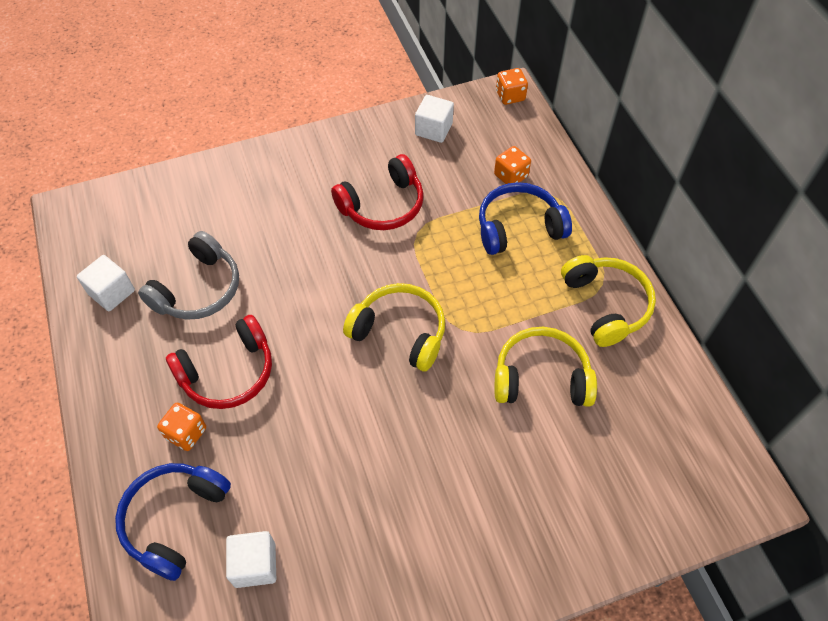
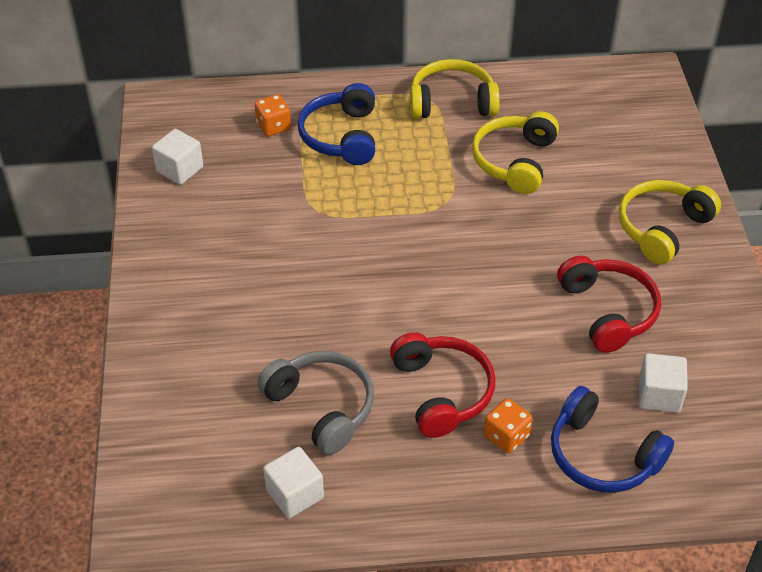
camera: 75 degrees left, 10 degrees down
(382, 205) = (268, 230): red headphones -> red headphones (608, 311)
(400, 332) = (436, 247): yellow headphones -> yellow headphones (662, 228)
(510, 96) = (162, 101): orange dice -> none

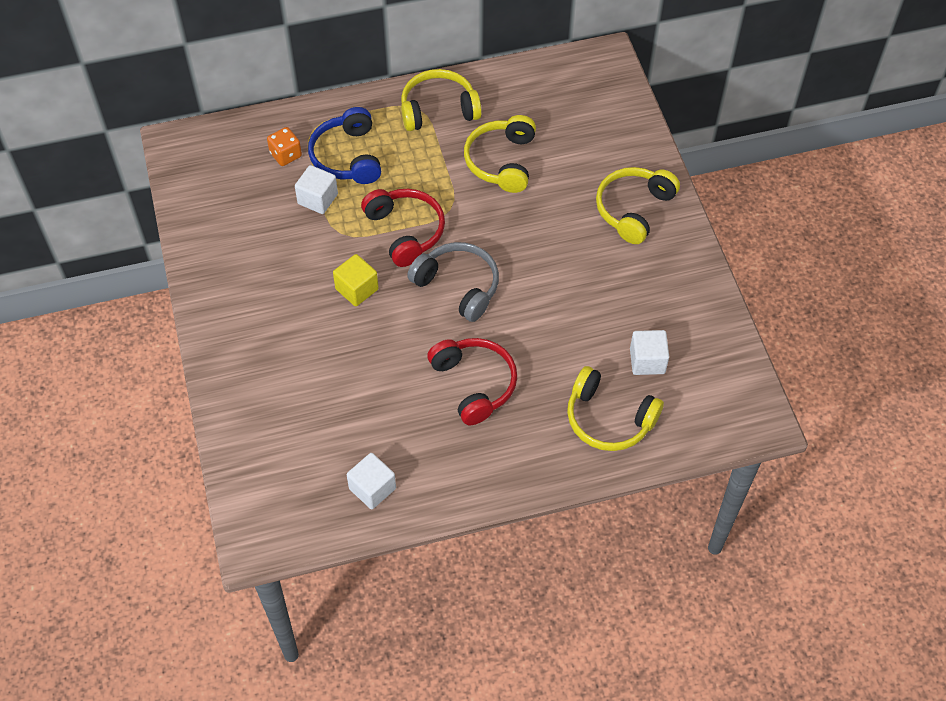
camera: 10 degrees left, 10 degrees up
(180, 169) = (212, 209): white cube -> white cube (317, 199)
(321, 407) = (379, 412): grey headphones -> grey headphones (458, 286)
(323, 270) = (357, 289): none -> yellow cube
(506, 436) = (531, 414): orange dice -> none
(602, 455) = (609, 419): blue headphones -> yellow headphones
(608, 311) = (598, 293): red headphones -> red headphones (405, 231)

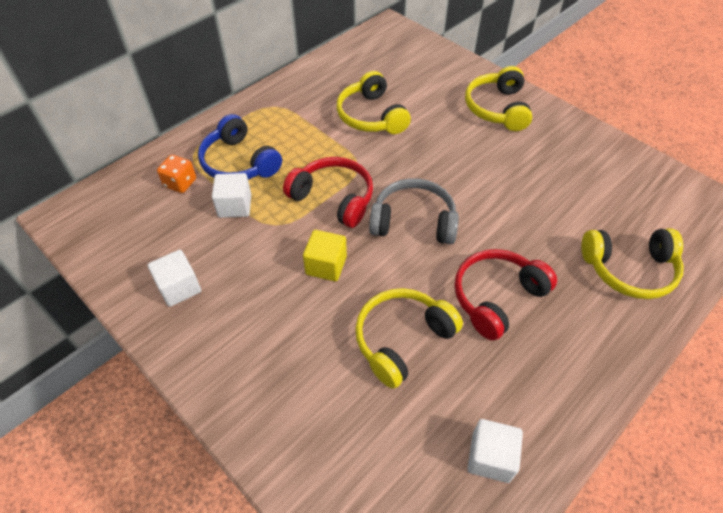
camera: 30 degrees left, 5 degrees down
(438, 109) = (292, 100): yellow headphones -> yellow headphones (402, 339)
(474, 384) = (497, 297): red headphones -> red headphones turned 75 degrees counterclockwise
(647, 361) = (611, 209): white cube -> white cube (179, 287)

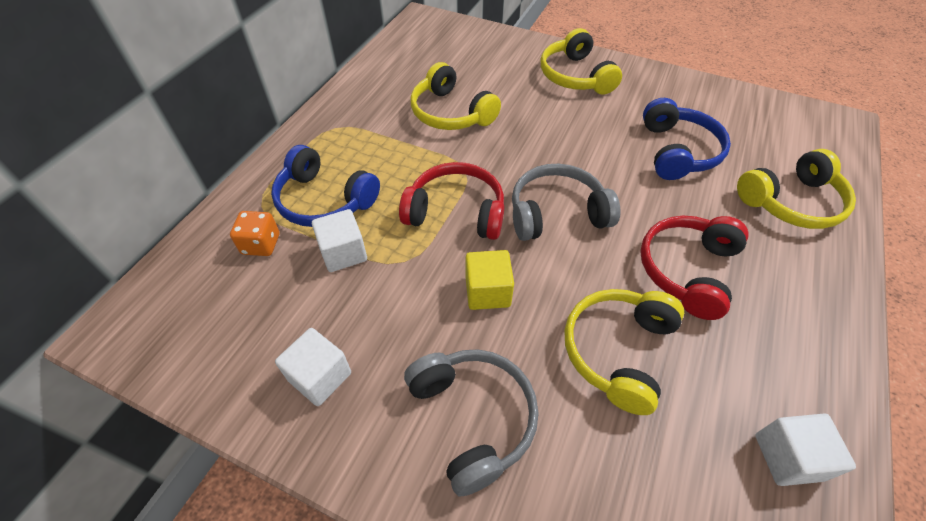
camera: 20 degrees left, 0 degrees up
(269, 349) = (473, 418): none -> grey headphones
(550, 198) = (677, 151): none -> blue headphones

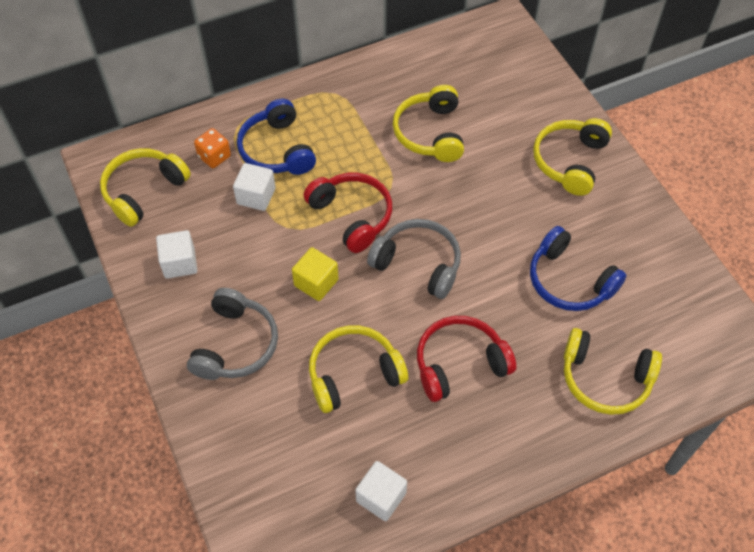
camera: 40 degrees right, 5 degrees up
(203, 328) = (144, 191): none -> yellow headphones
(677, 151) = (569, 281): blue headphones -> blue headphones turned 90 degrees clockwise

